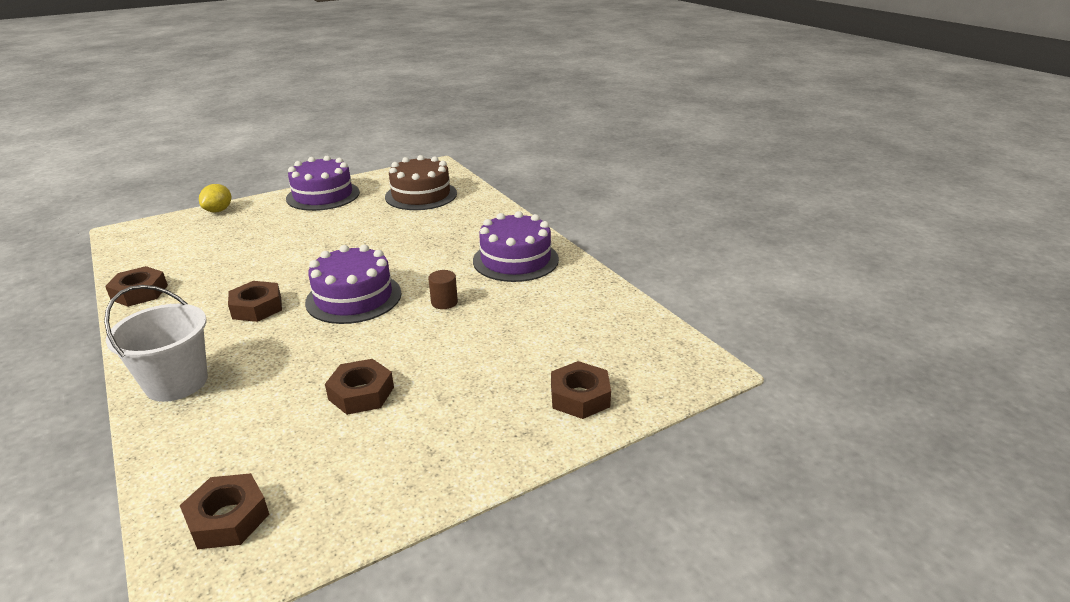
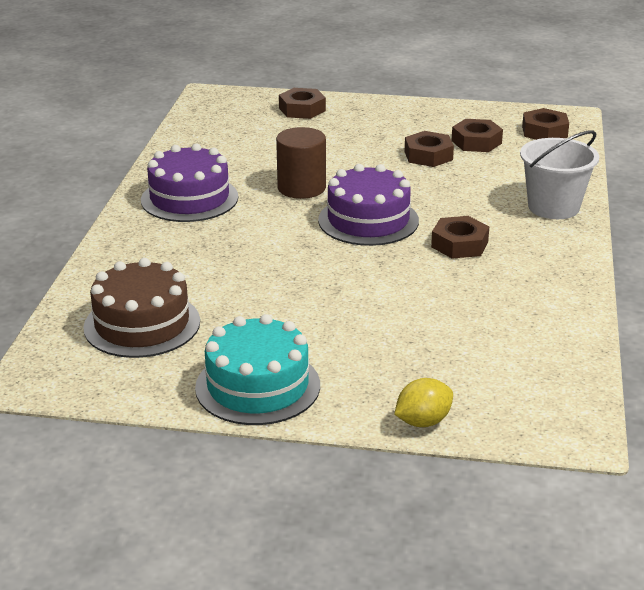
camera: 140 degrees left, 0 degrees up
(139, 292) = (569, 308): brown nut -> brown nut (476, 142)
(323, 195) = (258, 386): purple cake -> turquoise cake
(444, 302) = (301, 188): brown cylinder -> brown cylinder, size x1.82

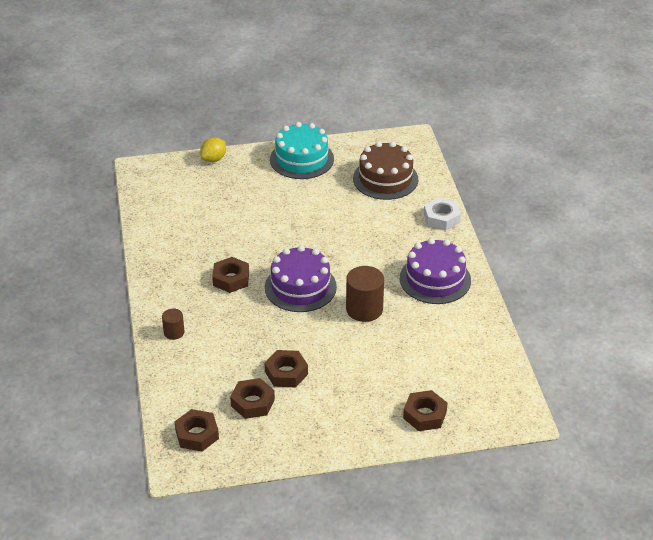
camera: 160 degrees right, 10 degrees up
(111, 257) = (441, 218): none -> white nut
(553, 207) = (174, 332): white bucket -> brown cylinder

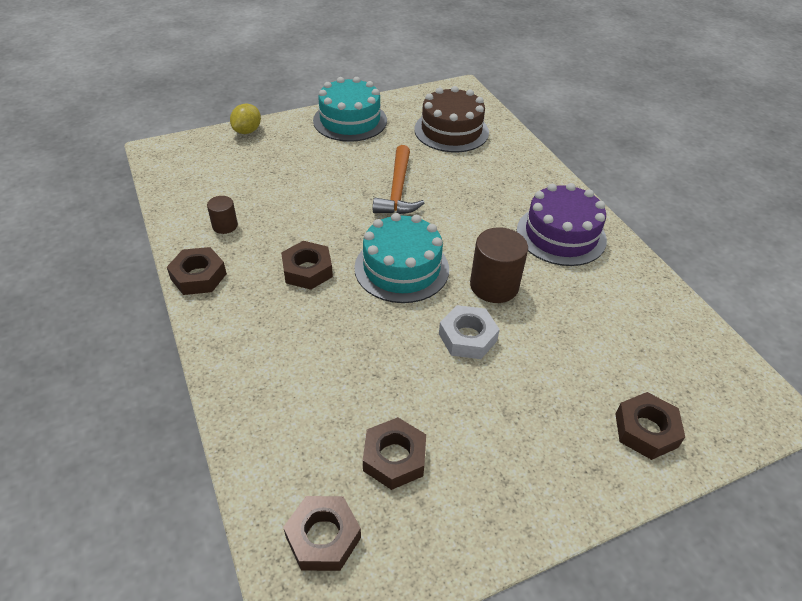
camera: 15 degrees left, 5 degrees up
(174, 332) = (246, 360): brown cylinder -> brown cylinder (225, 226)
(286, 373) = (427, 397): brown nut -> brown nut (198, 276)
(300, 287) = (401, 268): purple cake -> turquoise cake
(319, 226) = (397, 190): none -> orange hammer
(441, 218) = (532, 164): white nut -> white nut (467, 337)

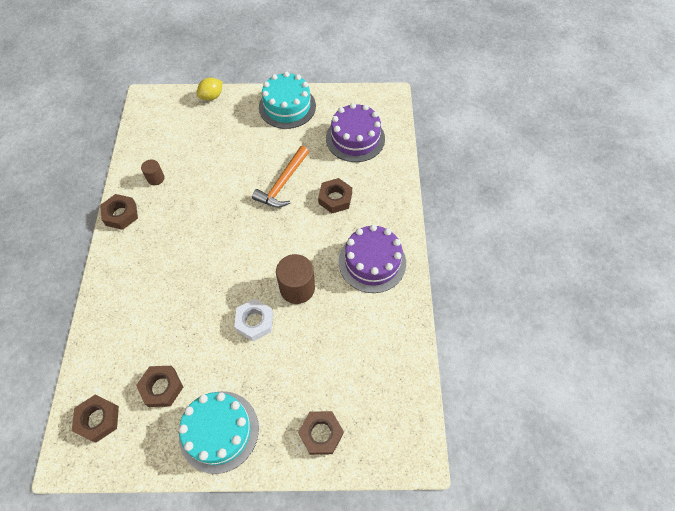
camera: 25 degrees right, 15 degrees up
(307, 270) = (186, 232): brown nut -> brown nut (335, 198)
(401, 268) = (246, 252): turquoise cake -> turquoise cake (219, 431)
(451, 131) = (355, 138): brown cake -> purple cake

